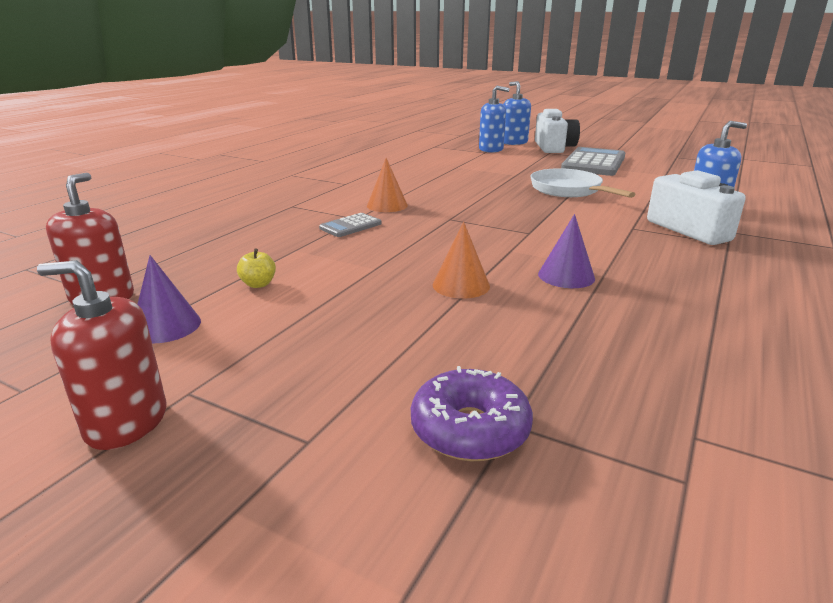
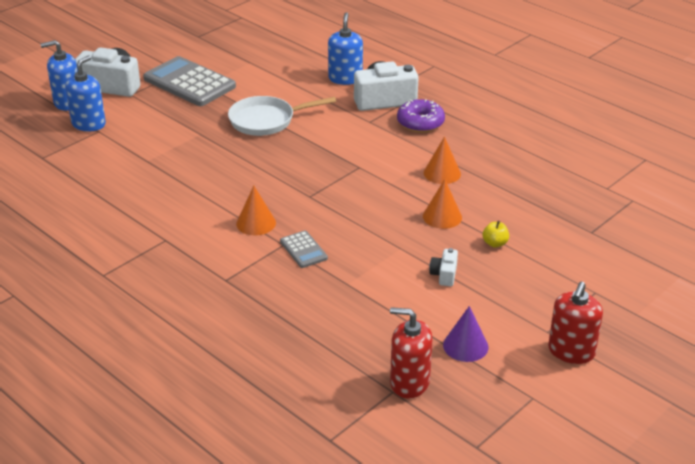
camera: 75 degrees left, 10 degrees up
(258, 284) = (411, 304): yellow apple -> yellow apple (495, 243)
(326, 298) = (444, 275): none -> white camera
(470, 429) = (593, 244): purple donut -> purple donut (420, 123)
(566, 276) = (442, 173): purple cone -> orange cone

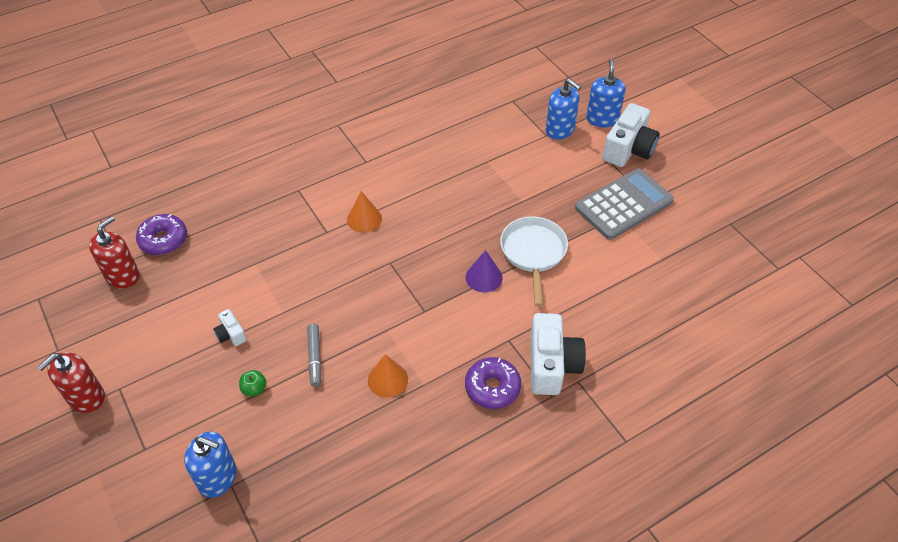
camera: 105 degrees right, 15 degrees up
(303, 250) = (313, 243): grey calculator -> none
(342, 366) = (163, 240): none -> purple donut
(345, 78) = (609, 339): blue soap dispenser -> blue soap dispenser (218, 477)
(442, 216) = (315, 358): orange cone -> grey marker
(444, 275) = (231, 334): white camera -> white camera turned 150 degrees counterclockwise
(465, 346) = (138, 323): purple cone -> purple cone (484, 277)
(495, 243) = (254, 389): yellow apple -> green apple
(571, 351) = (86, 397): red soap dispenser -> red soap dispenser turned 90 degrees counterclockwise

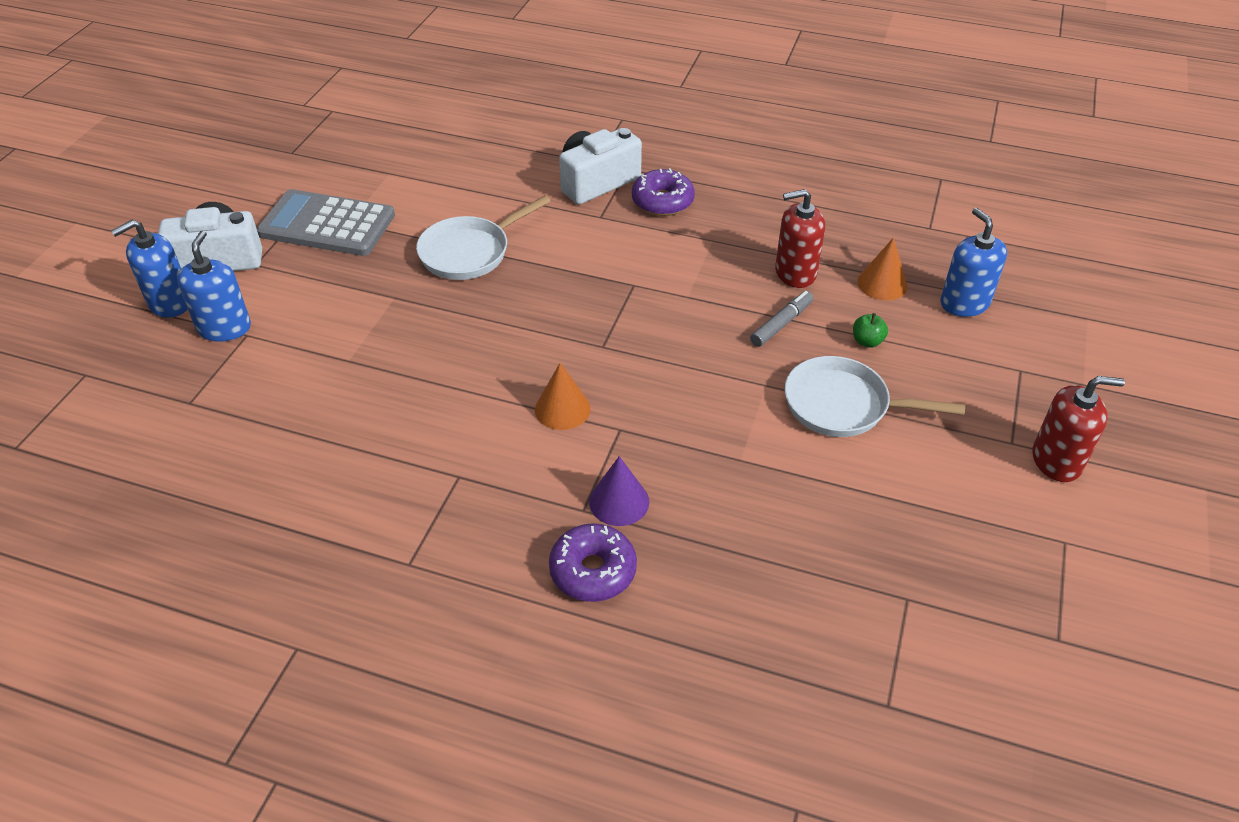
camera: 130 degrees left, 5 degrees down
(122, 276) = (917, 577): red soap dispenser -> red soap dispenser (795, 273)
(163, 240) = (822, 586): purple donut -> purple donut (593, 571)
(231, 334) = (843, 405): white camera -> white pan
(387, 379) = (737, 263): orange cone -> orange cone (882, 284)
(484, 277) = (542, 268): purple cone -> purple cone (619, 501)

